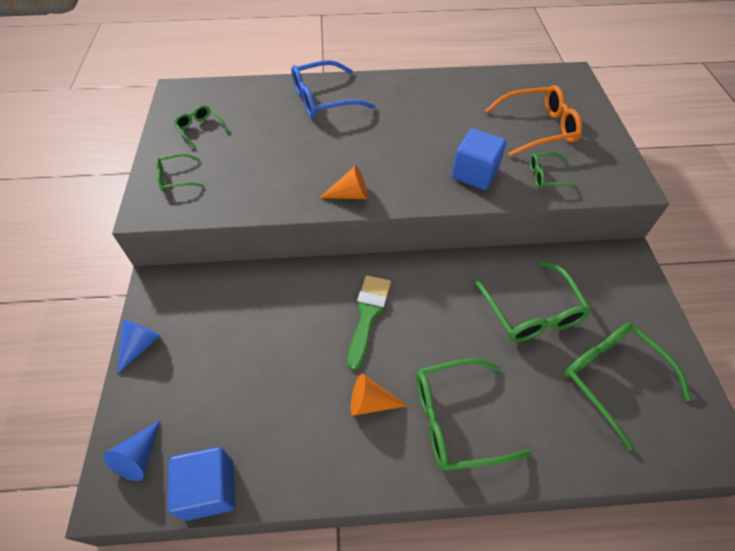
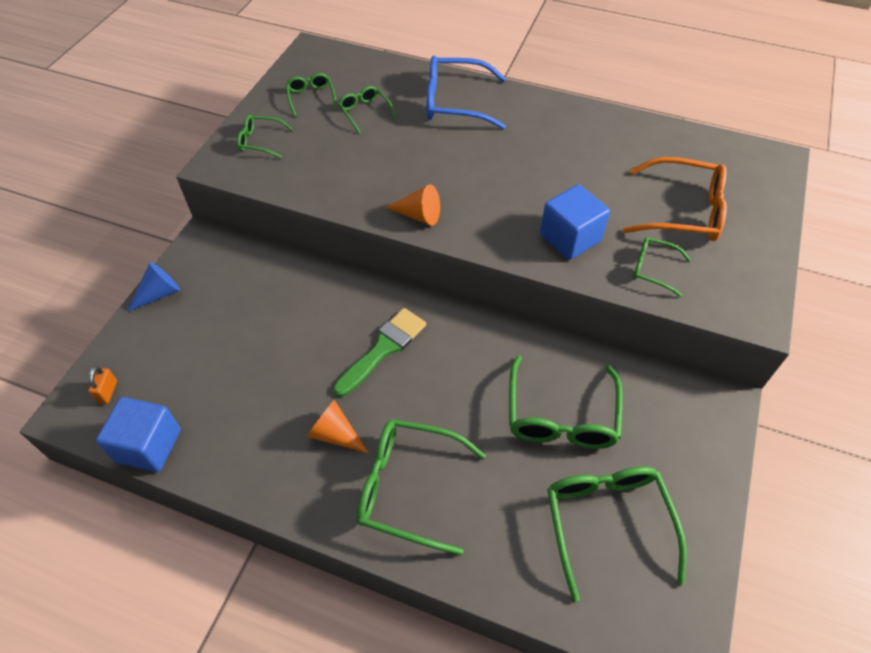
camera: 25 degrees right, 0 degrees up
(139, 457) = (108, 392): blue cone -> orange padlock
(254, 128) = (365, 112): none -> green glasses

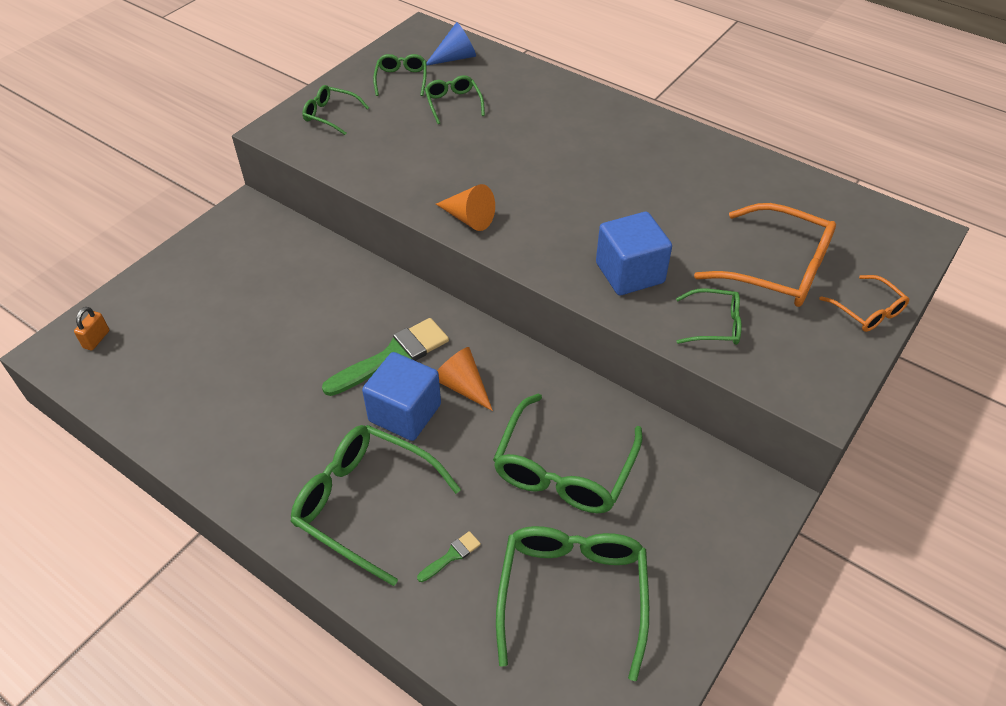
camera: 15 degrees right, 5 degrees down
(149, 445) = (116, 400): blue cube -> blue cube (405, 413)
(159, 294) = (182, 254): blue cone -> blue cone (455, 58)
(335, 434) = (308, 431): orange cone -> orange cone (462, 386)
(456, 102) = (558, 109): blue glasses -> none
(498, 515) = (451, 555): none -> green brush
(653, 269) = (714, 324): green glasses -> green glasses turned 150 degrees clockwise
(763, 233) = (867, 311): none -> orange glasses

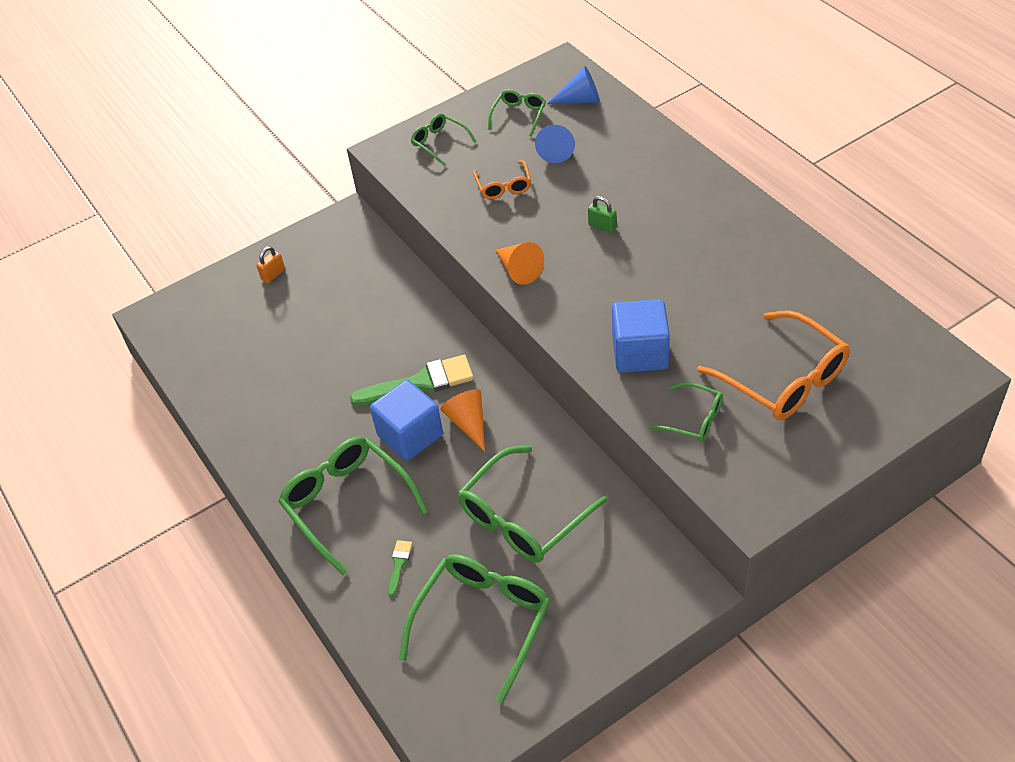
camera: 25 degrees right, 0 degrees up
(96, 339) = (189, 313): orange padlock -> orange padlock (273, 275)
(451, 555) = (399, 564): green brush -> green brush turned 60 degrees counterclockwise
(453, 104) = (556, 150): green glasses -> blue cone
(533, 164) = (602, 226): none -> green padlock
(867, 311) = (849, 439): orange glasses -> orange glasses (503, 186)

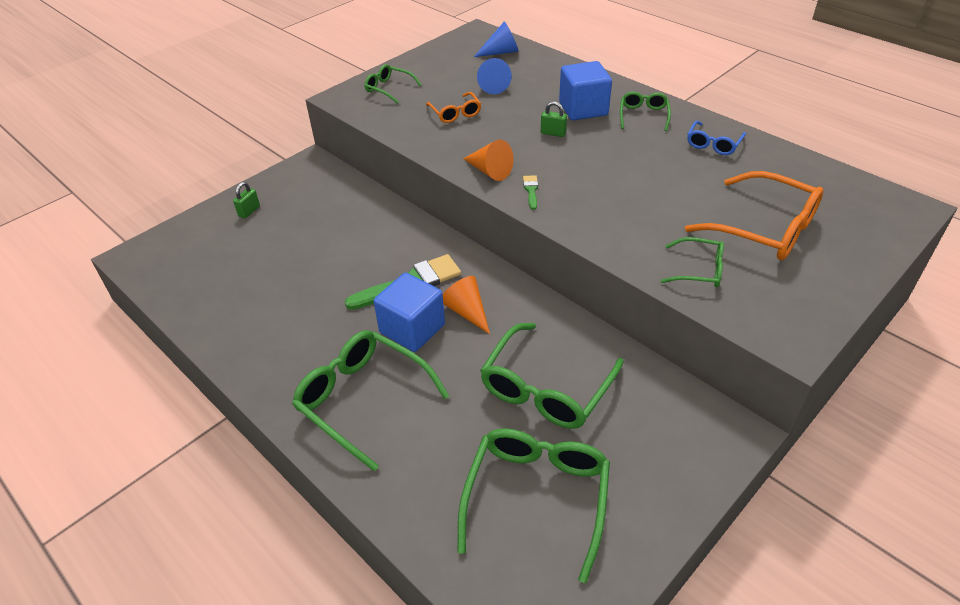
camera: 15 degrees left, 5 degrees down
(273, 275) = (249, 211): orange padlock -> green padlock
(399, 564) = (431, 451): green brush -> green brush (531, 190)
(519, 116) = (452, 66): green glasses -> green glasses (643, 116)
(640, 353) = (625, 222): blue cube -> blue cube (583, 109)
(775, 261) = (713, 144): none -> blue glasses

